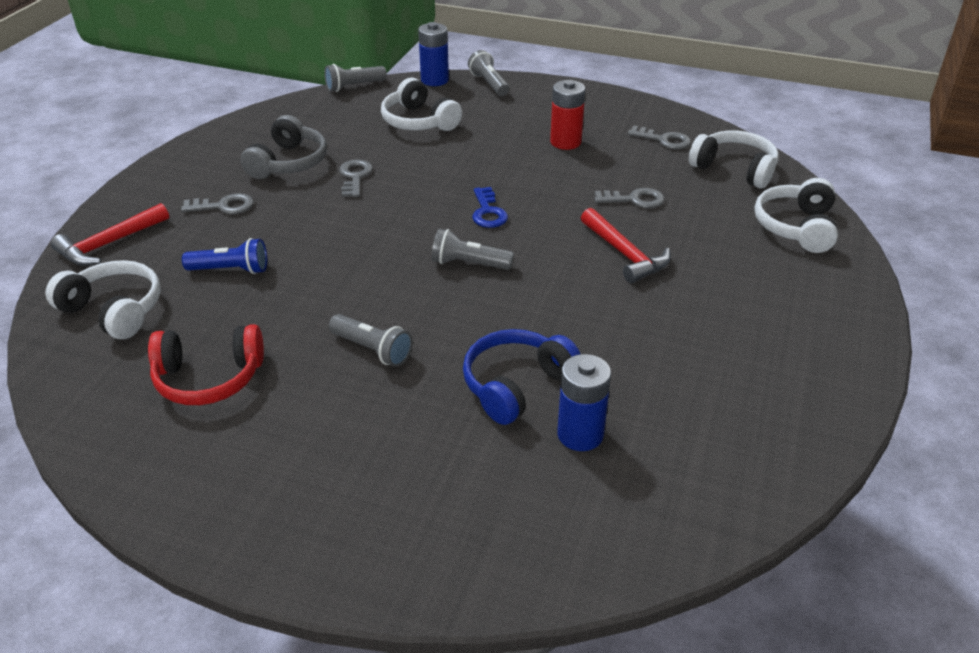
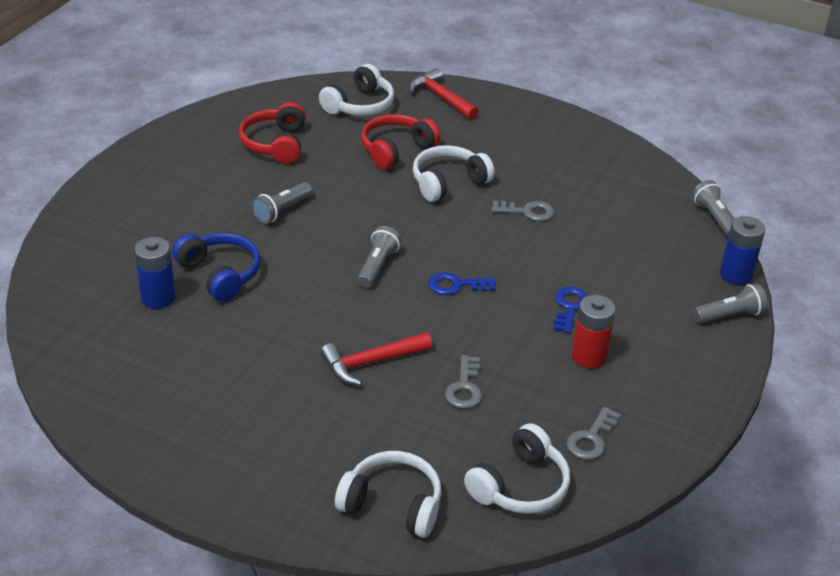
camera: 95 degrees right, 0 degrees up
(224, 206) = (487, 144): grey key -> none
(231, 270) = (396, 150): blue flashlight -> red headphones
(288, 163) = (555, 176): grey headphones -> none
(418, 121) = (635, 256): white headphones -> white headphones (448, 182)
(502, 152) = (569, 307): none -> blue key

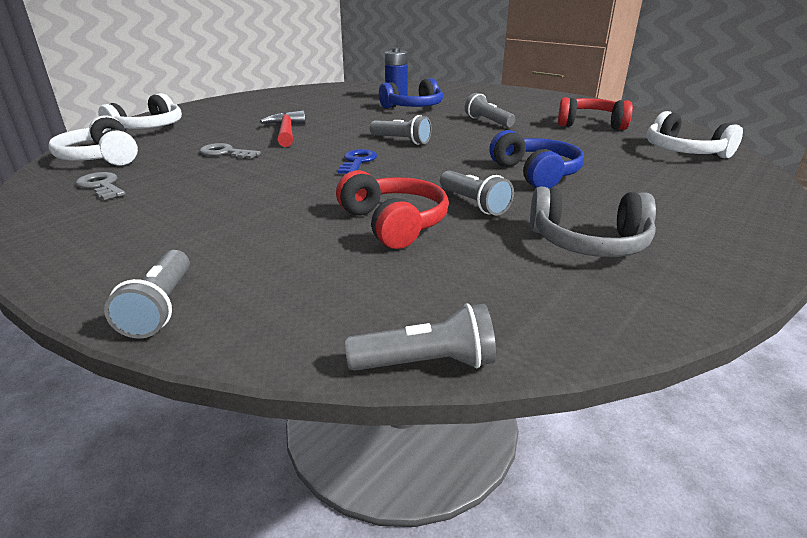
camera: 105 degrees right, 10 degrees down
(396, 150) = (597, 159): red headphones -> red headphones (394, 223)
(441, 97) = (736, 187): red hammer -> none
(448, 182) = (536, 174): white headphones -> blue headphones
(527, 212) = (474, 204): grey key -> grey flashlight
(567, 166) = (588, 243): none -> grey headphones
(569, 307) = (285, 202): blue key -> none
(588, 356) = (202, 200): red battery -> none
(735, 275) = (245, 342): blue battery -> none

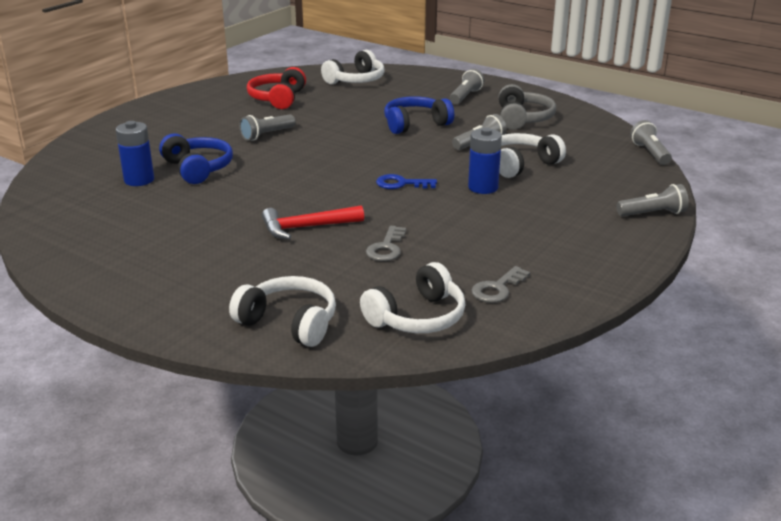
camera: 95 degrees left, 0 degrees up
(329, 196) = (483, 187): none -> blue battery
(394, 223) = (521, 164): red headphones -> white headphones
(401, 141) = (335, 169): grey flashlight -> grey flashlight (465, 96)

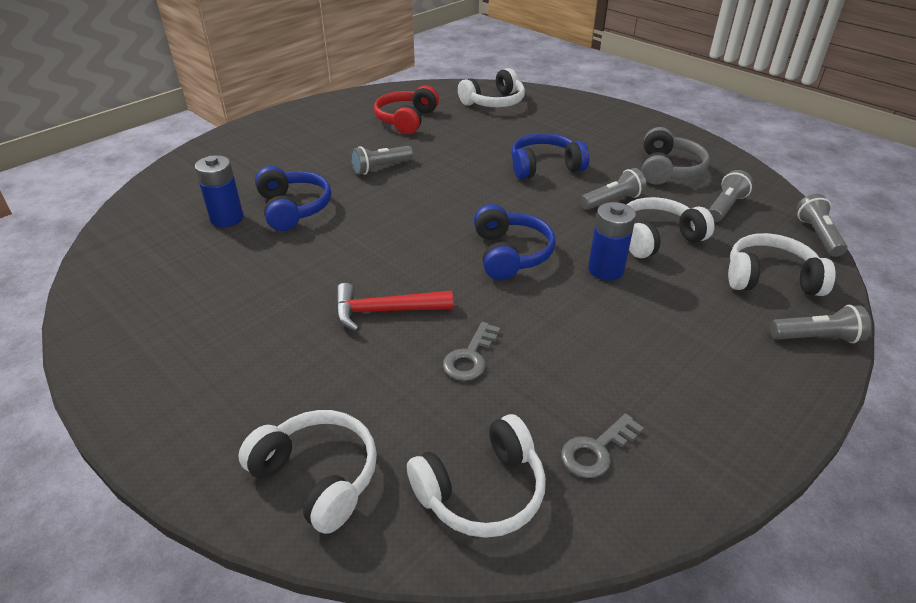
camera: 10 degrees right, 10 degrees up
(401, 184) = (510, 254): blue key -> blue headphones
(465, 96) = (608, 132): grey flashlight -> grey flashlight (725, 207)
(615, 182) = (770, 278): none -> white headphones

